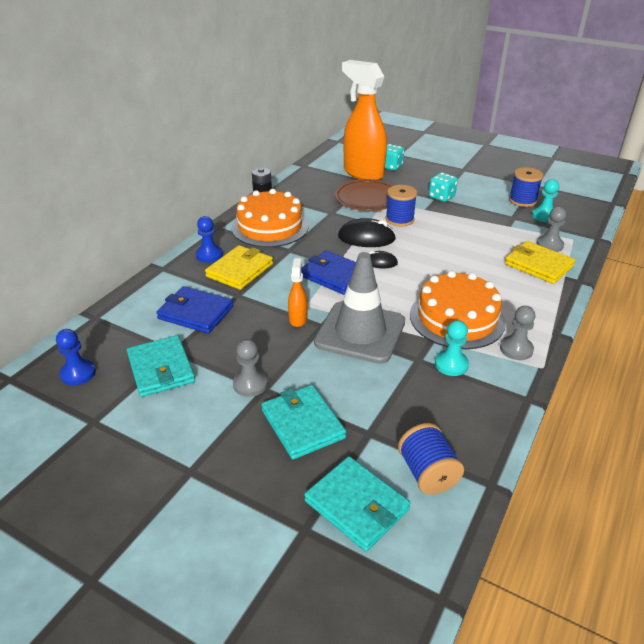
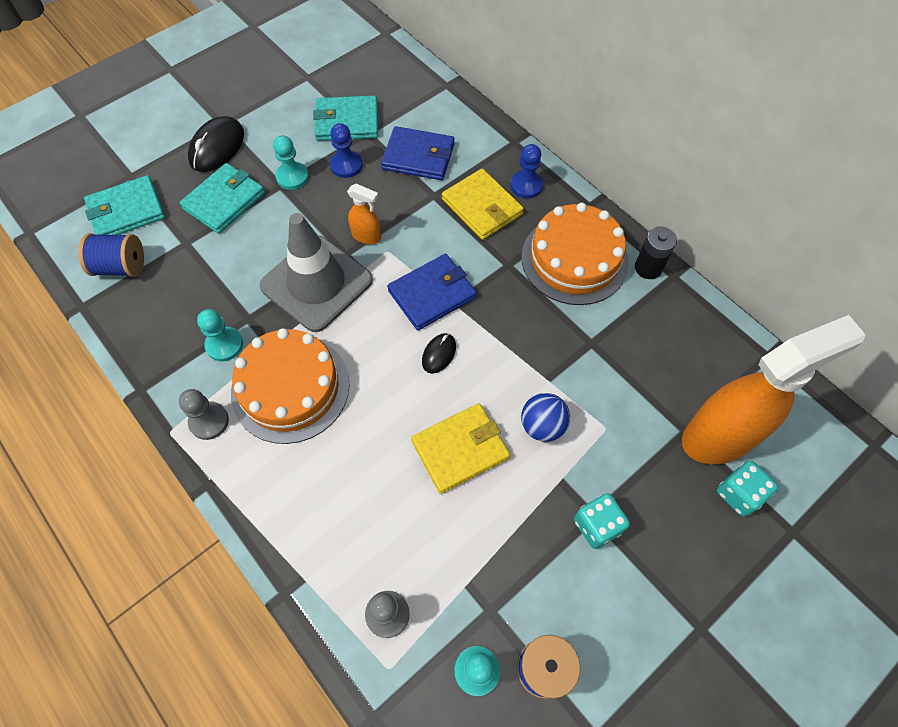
camera: 110 degrees right, 25 degrees up
(78, 373) = (370, 71): blue pawn -> blue pawn (346, 165)
(195, 313) = (418, 156): blue wallet -> blue wallet turned 60 degrees clockwise
(250, 384) = (292, 177): grey pawn -> turquoise pawn
(302, 424) = (224, 201): turquoise wallet -> turquoise wallet turned 45 degrees counterclockwise
(366, 238) = (505, 361): black mouse -> black mouse (217, 147)
(367, 198) = (622, 407): brown plate -> none
(399, 219) = (542, 426): blue spool -> blue ball
(538, 265) = (346, 558): yellow wallet -> yellow wallet (460, 449)

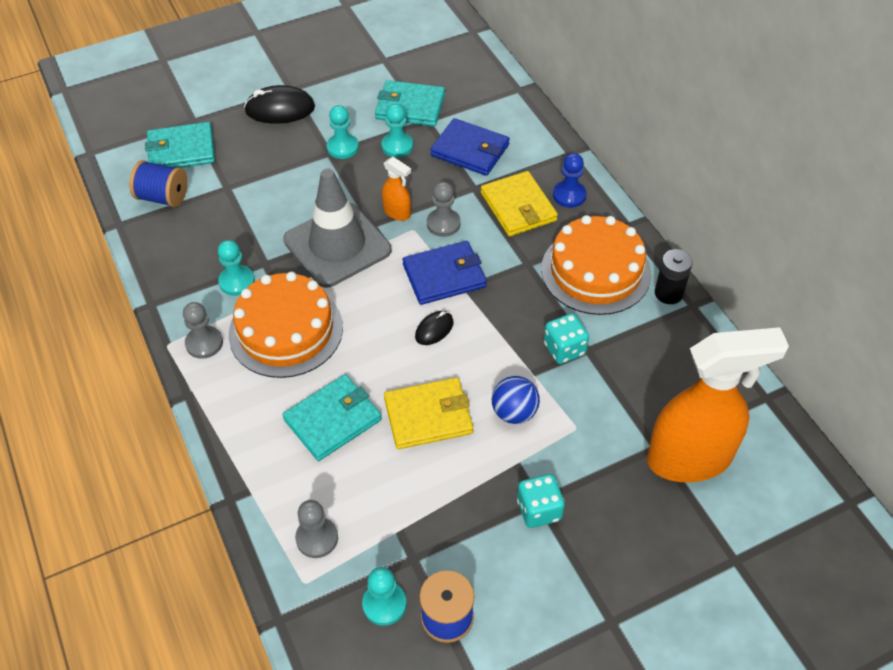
camera: 15 degrees right, 10 degrees down
(217, 147) = (280, 109): black mouse -> black mouse turned 45 degrees clockwise
(224, 201) = (273, 157): turquoise wallet -> turquoise wallet (333, 419)
(346, 165) = (397, 146): blue pawn -> turquoise pawn
(415, 239) = (443, 224): none -> grey pawn
(739, 494) = (691, 514): turquoise dice -> turquoise dice (564, 349)

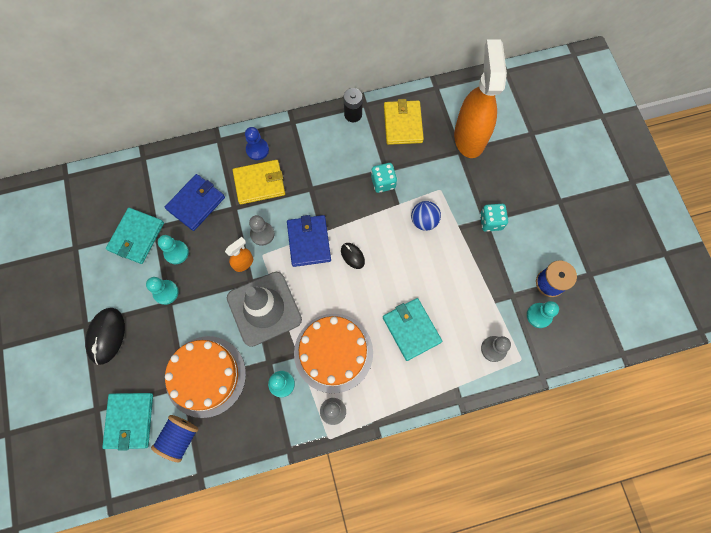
camera: 80 degrees left, 20 degrees up
(428, 416) = (418, 271): yellow wallet -> yellow wallet (403, 124)
(595, 271) = (326, 150): orange cake -> orange cake (205, 376)

